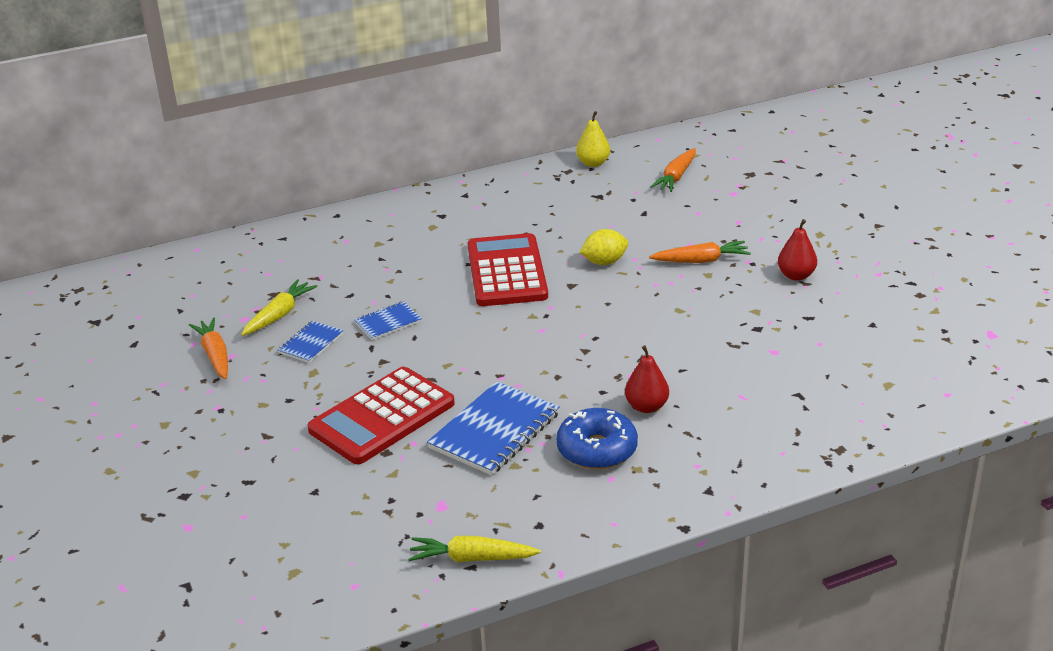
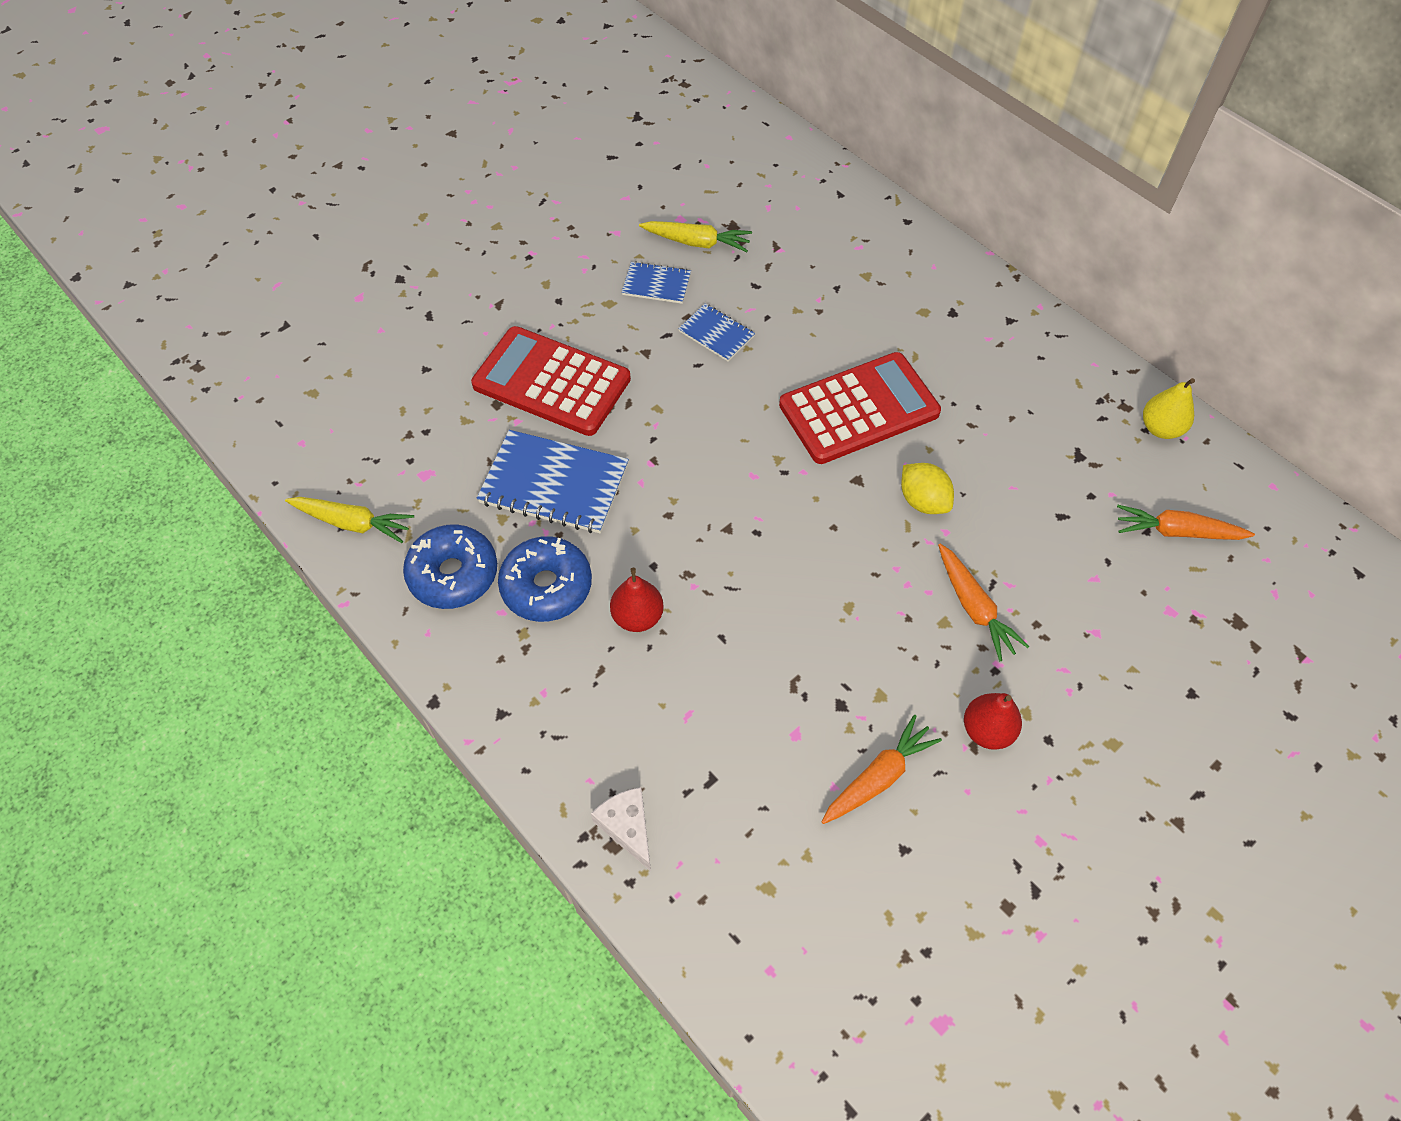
camera: 70 degrees right, 25 degrees up
(215, 355) = (612, 220): orange carrot -> orange carrot (878, 777)
(472, 558) = (352, 523): yellow carrot -> yellow carrot turned 120 degrees clockwise
(560, 501) = (453, 574): none -> blue donut
(826, 439) = (627, 827): none -> white cheese

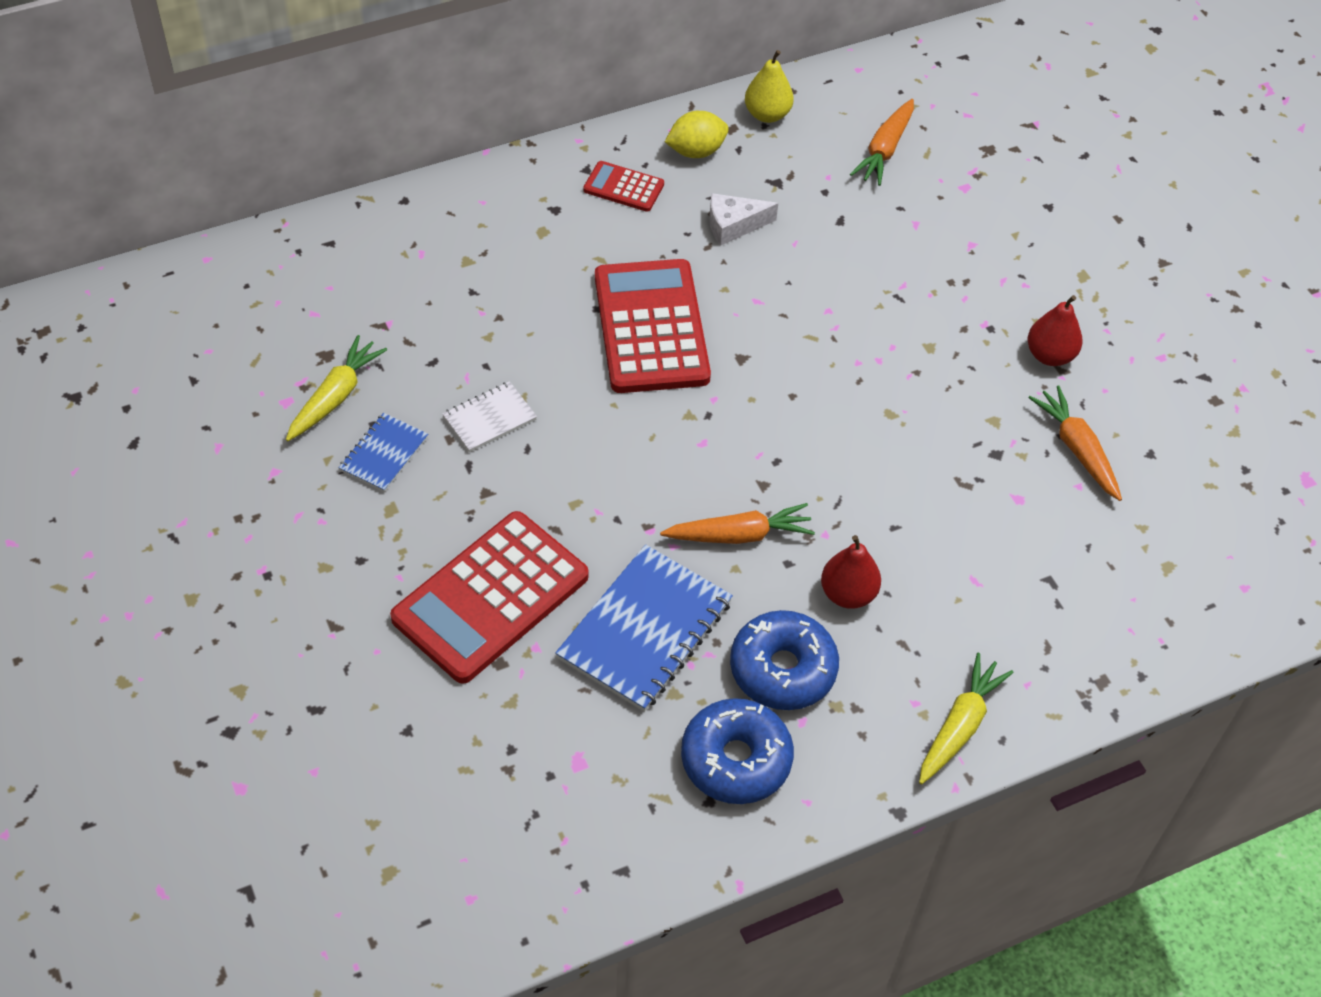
camera: 75 degrees left, 5 degrees down
(352, 523) = (623, 856): yellow carrot -> yellow carrot (959, 726)
(627, 827) = (1085, 663): white cheese -> white cheese (733, 225)
(716, 334) = (489, 418): blue notebook -> white notebook
(923, 501) = (786, 315): yellow lemon -> yellow lemon (696, 151)
(974, 607) = (920, 319): orange carrot -> orange carrot (739, 535)
(1004, 350) = (623, 187): none -> red calculator

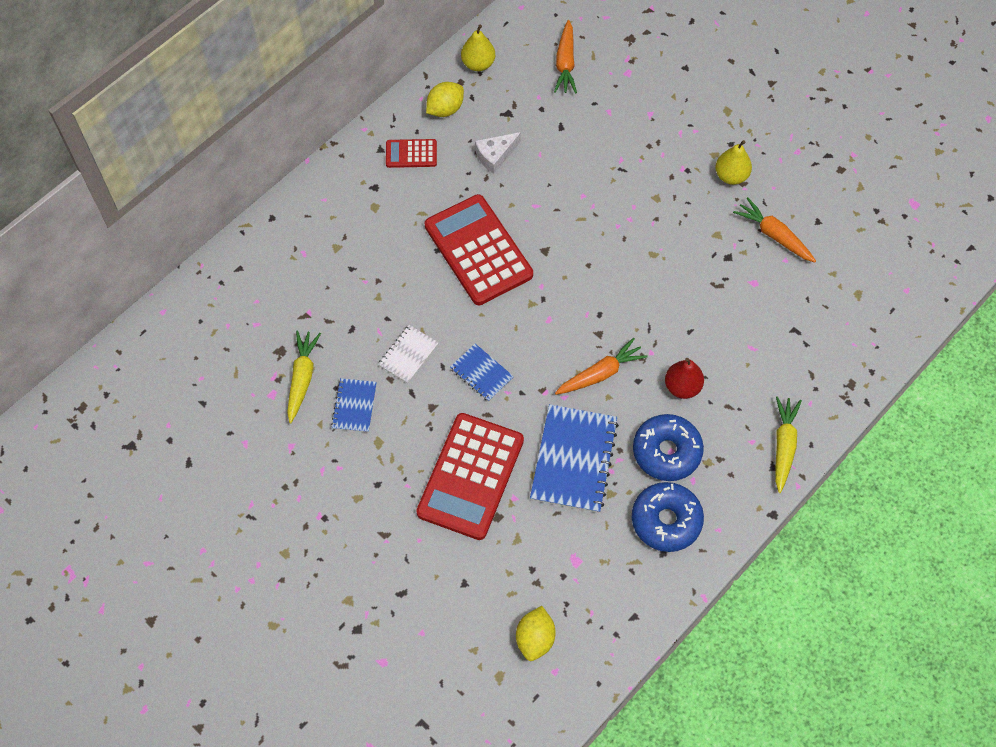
camera: 20 degrees left, 10 degrees up
(466, 843) = (535, 639): none -> yellow lemon
(575, 476) = (481, 373): none -> blue notebook
(1050, 355) = (731, 176): red pear -> yellow pear

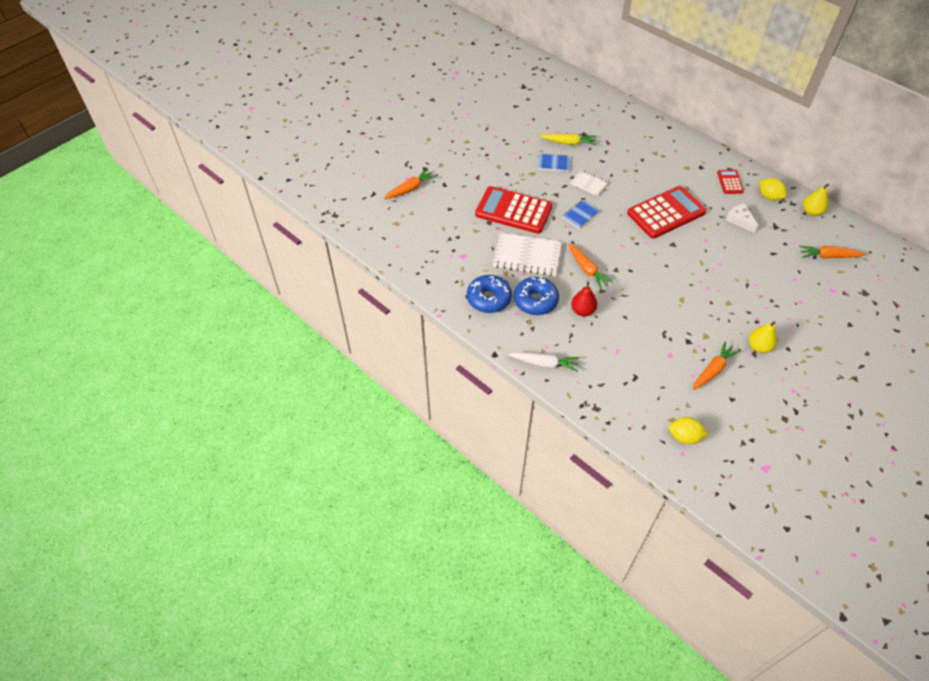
camera: 90 degrees right, 10 degrees down
(411, 655) = (410, 189): none -> orange carrot
(535, 639) = (416, 237): yellow lemon -> yellow lemon (684, 437)
(574, 460) = (527, 256): blue notebook -> white notebook
(783, 446) = (544, 363): yellow carrot -> white carrot

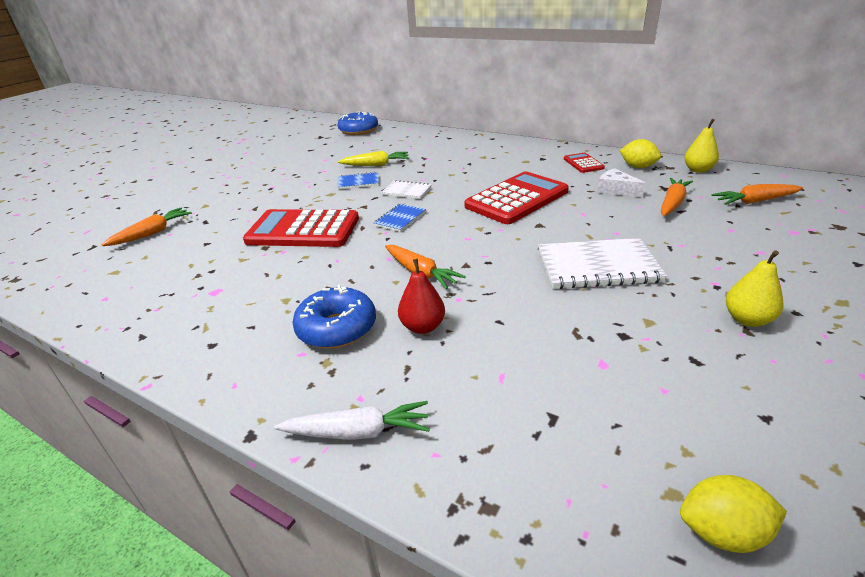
camera: 10 degrees left, 20 degrees down
(489, 299) = (251, 341): blue donut -> blue donut (358, 130)
(527, 256) = (322, 273): white notebook -> white notebook (597, 266)
(713, 370) = (694, 372): orange carrot -> orange carrot (672, 203)

